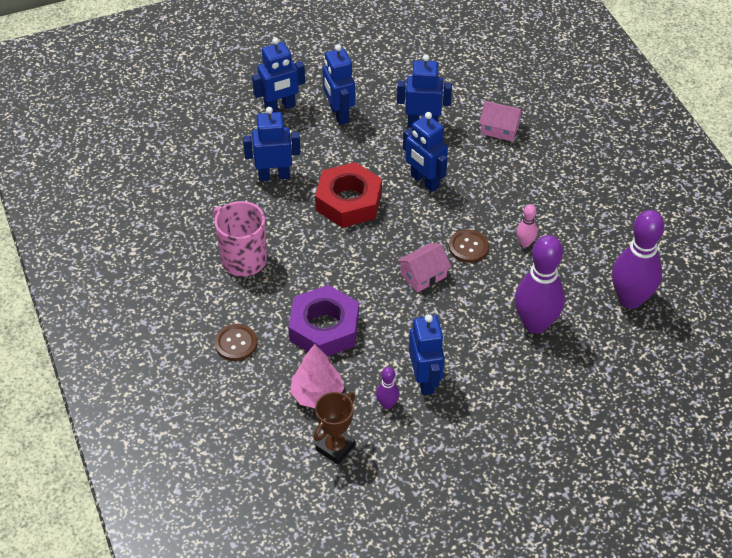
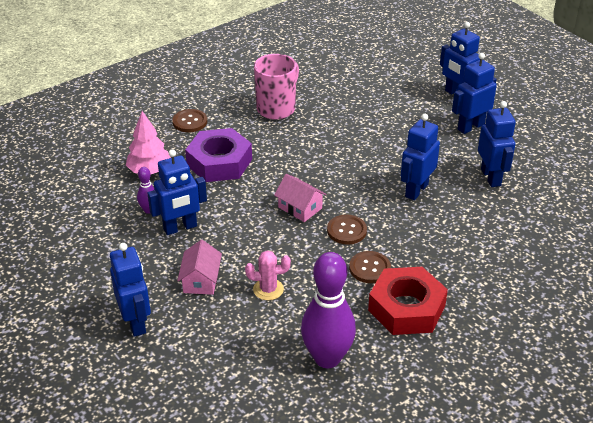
camera: 75 degrees right, 10 degrees down
(274, 175) = (376, 106): blue robot -> blue robot (136, 322)
(335, 447) = (99, 189): brown trophy -> none
(349, 201) = (367, 151): red nut -> red nut (406, 308)
(500, 129) = (517, 229): pink house -> pink house (201, 280)
(525, 243) = (369, 268): pink bowling pin -> brown button
(535, 324) = (268, 289): purple bowling pin -> pink cactus

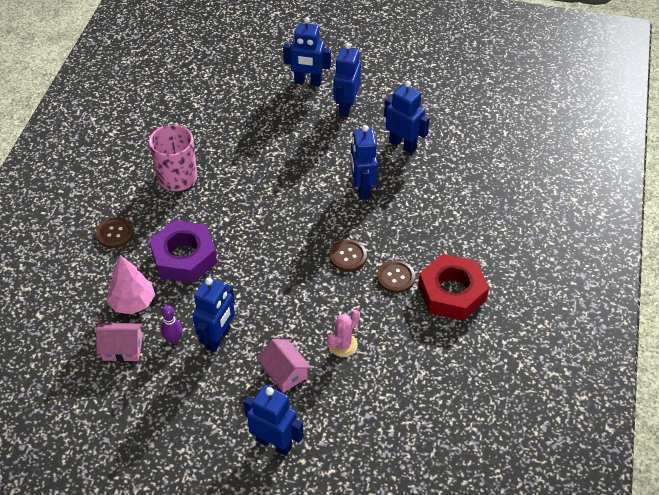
camera: 40 degrees left, 10 degrees up
(300, 208) = (293, 258): pink house -> pink house (122, 348)
(327, 358) = (440, 370): purple bowling pin -> none

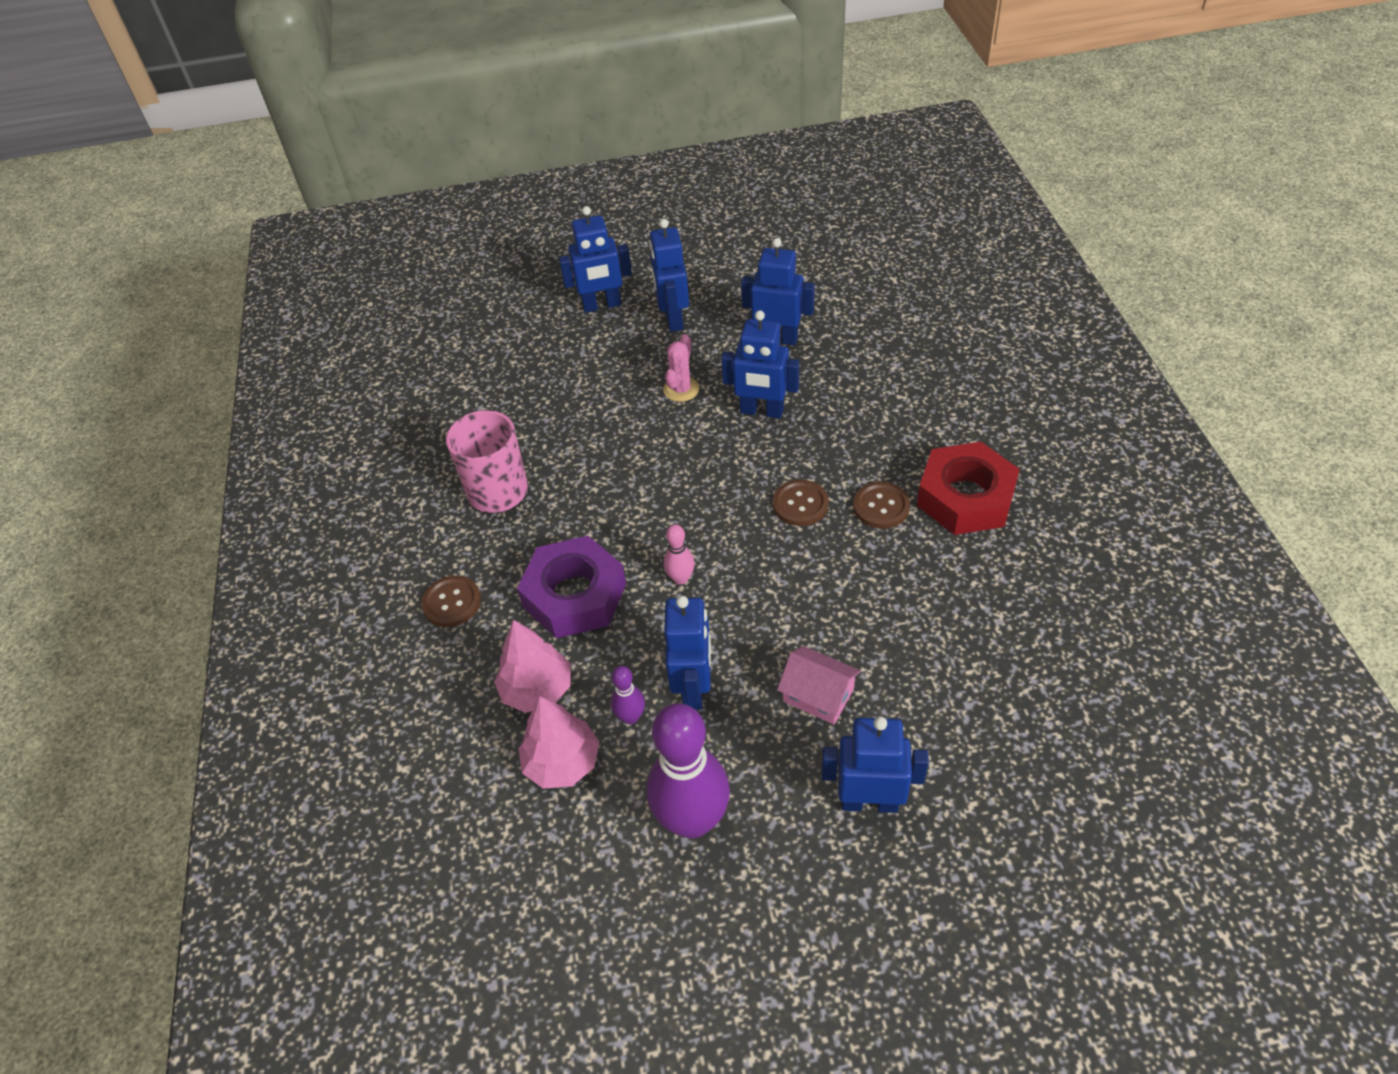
camera: 20 degrees left, 0 degrees up
(122, 348) = (562, 762): pink house -> pink tree
(172, 410) = (692, 820): none -> purple bowling pin
(249, 272) = (680, 578): none -> pink bowling pin
(343, 345) = (872, 623): pink cactus -> pink cactus (681, 389)
(362, 189) = (761, 411): blue robot -> blue robot turned 45 degrees counterclockwise

